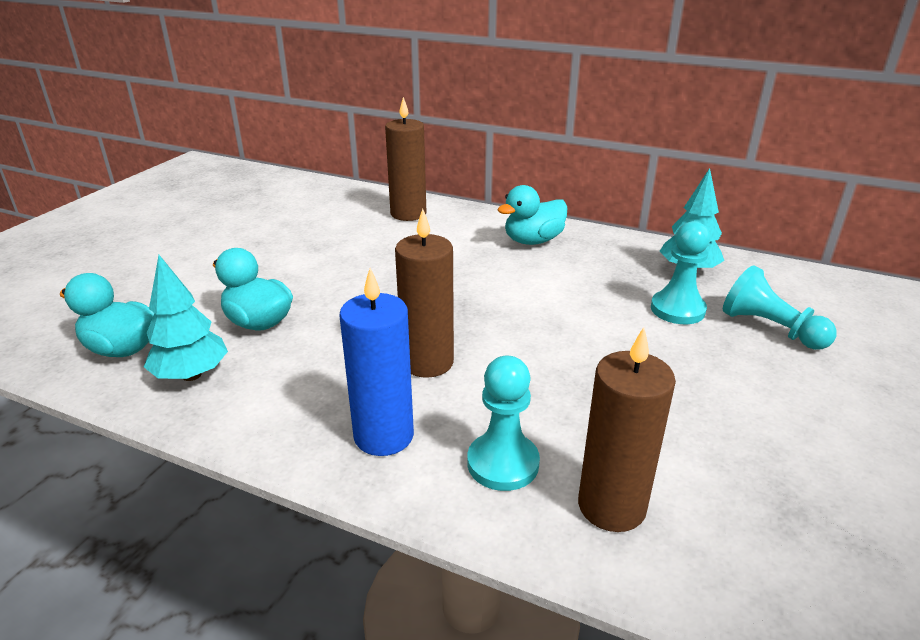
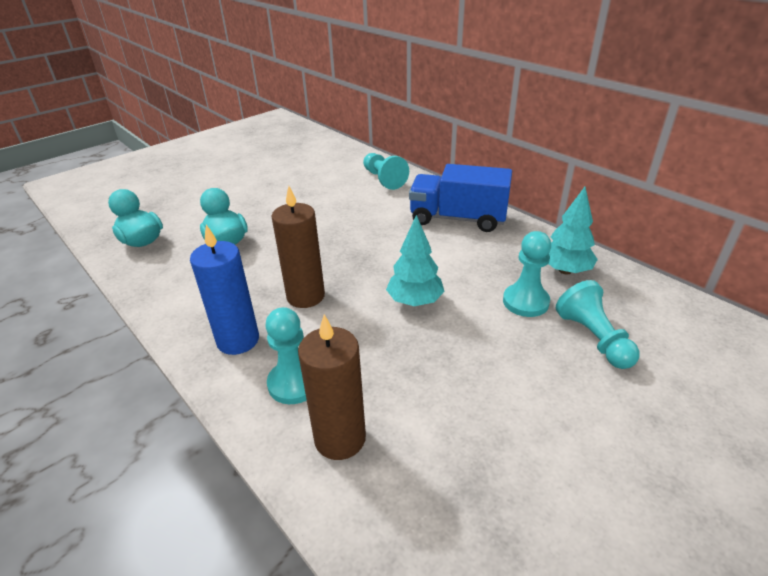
camera: 25 degrees right, 5 degrees up
(192, 375) = (164, 268): turquoise tree -> turquoise tree (415, 301)
(408, 214) = (383, 179): brown candle -> turquoise pawn
(533, 241) = (458, 219): turquoise duck -> blue truck

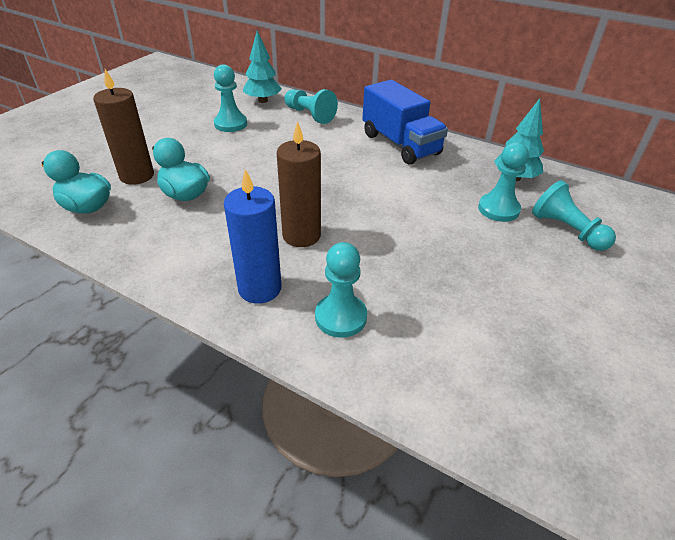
camera: 20 degrees left, 5 degrees up
(305, 180) = (230, 124): none -> turquoise pawn
(340, 438) = (412, 356): brown candle -> brown candle (137, 176)
(415, 301) = (406, 224): turquoise tree -> turquoise tree (263, 101)
(458, 219) = (400, 144): blue truck -> blue truck turned 120 degrees counterclockwise

